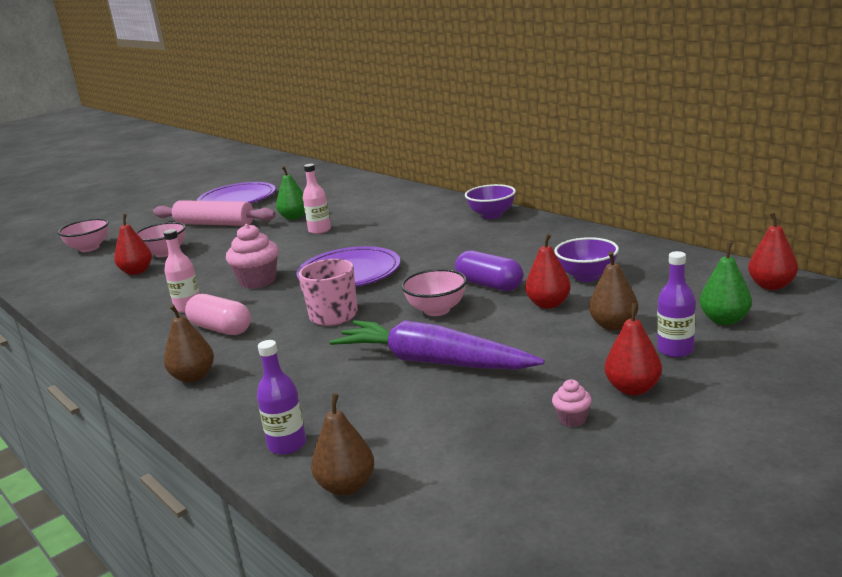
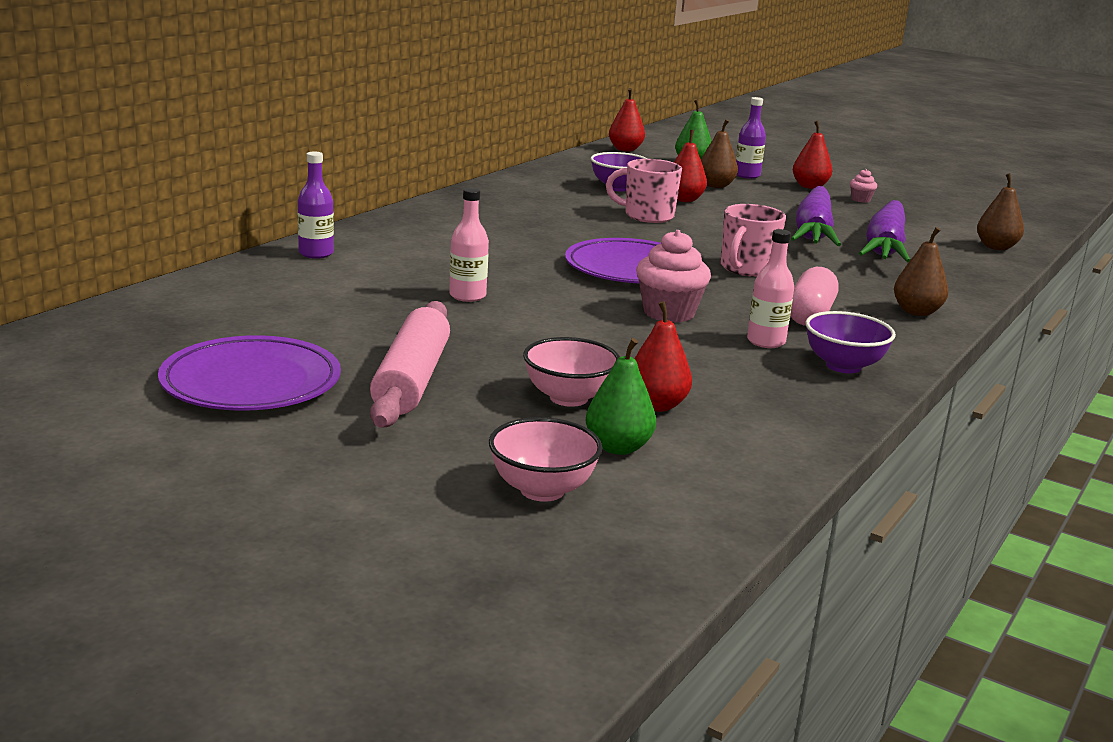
camera: 110 degrees left, 0 degrees up
(287, 445) = (974, 266): purple bottle -> purple bottle (316, 253)
(294, 217) = (396, 319): green pear -> green pear (618, 447)
(372, 397) = (885, 246): none -> purple carrot
(437, 310) = (713, 232): pink bowl -> none
(489, 285) = (647, 216): purple capsule -> pink mug
(491, 215) = (428, 214): purple bowl -> purple bowl (843, 366)

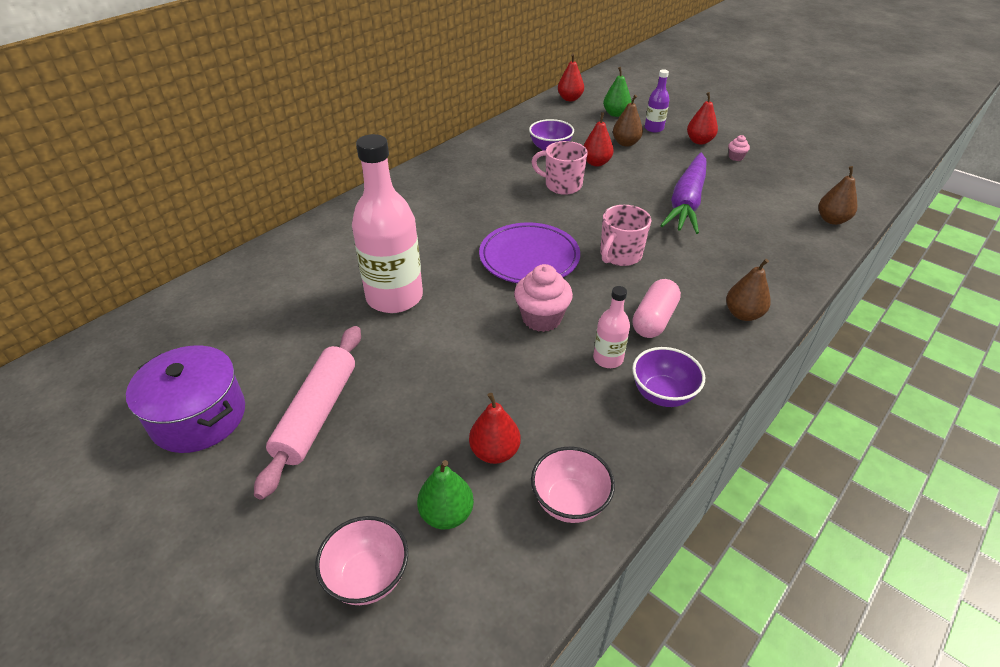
camera: 10 degrees right, 20 degrees up
(251, 382) = (199, 417): purple plate -> purple pot
(316, 253) = (302, 243): purple bottle -> none
(467, 296) = (394, 297): pink bottle -> pink bottle, size x2.08
(568, 398) = (429, 440): pink bowl -> pink bowl (569, 502)
(885, 246) = (739, 221): purple carrot -> none

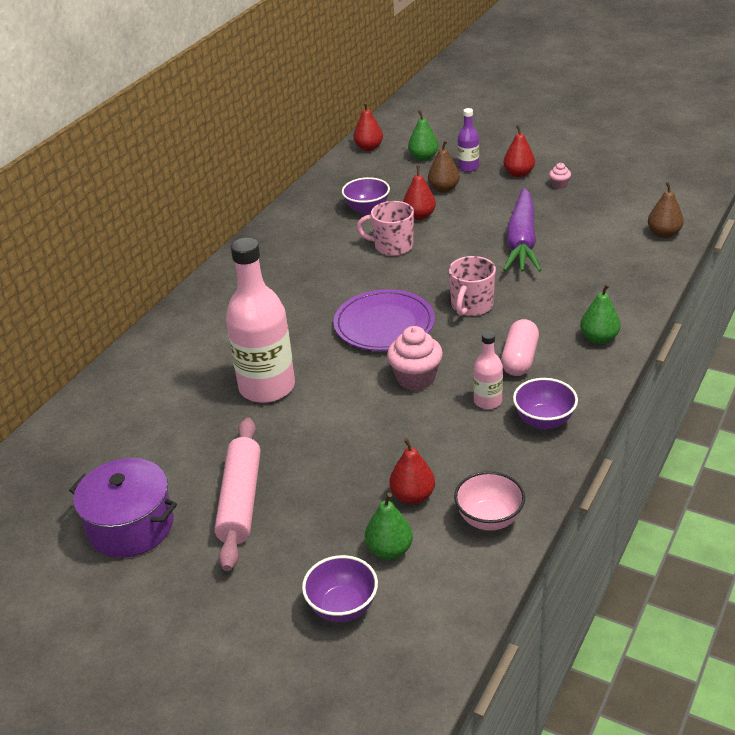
camera: 10 degrees left, 5 degrees down
(368, 577) = (342, 607): pink bowl -> purple bowl
(743, 314) = (599, 338): brown pear -> green pear

